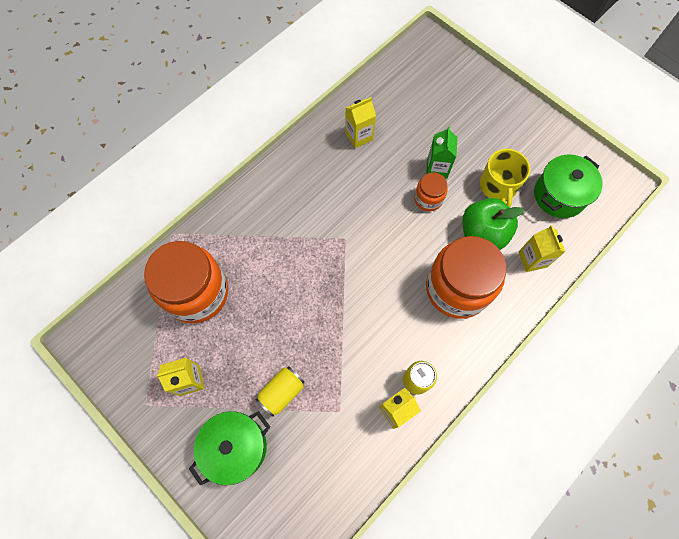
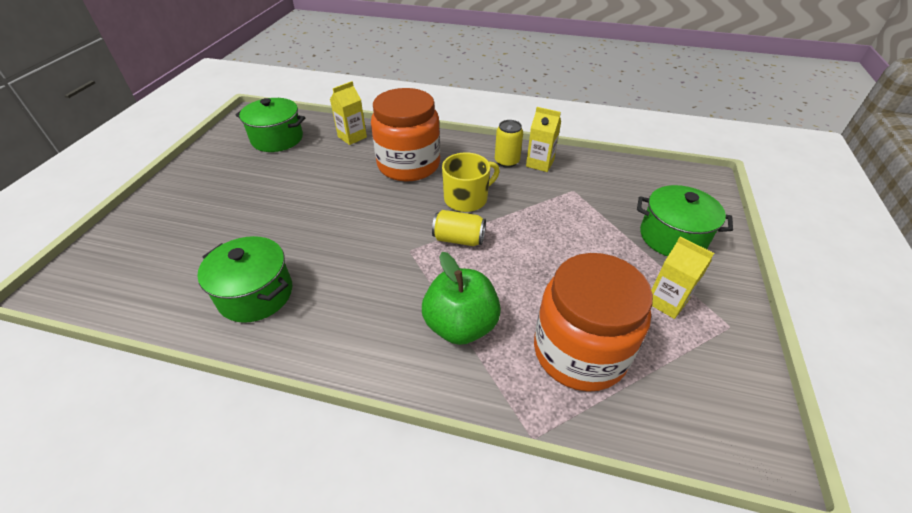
camera: 120 degrees left, 25 degrees down
(282, 392) = (598, 229): yellow can -> yellow can (459, 239)
(359, 136) = (256, 294): yellow carton -> green pot
(428, 199) = (322, 209): orange jar -> none
(437, 168) = (278, 215): green carton -> none
(482, 233) = (343, 166): green apple -> green apple (461, 325)
(498, 186) = (283, 171): yellow mug -> yellow mug (467, 198)

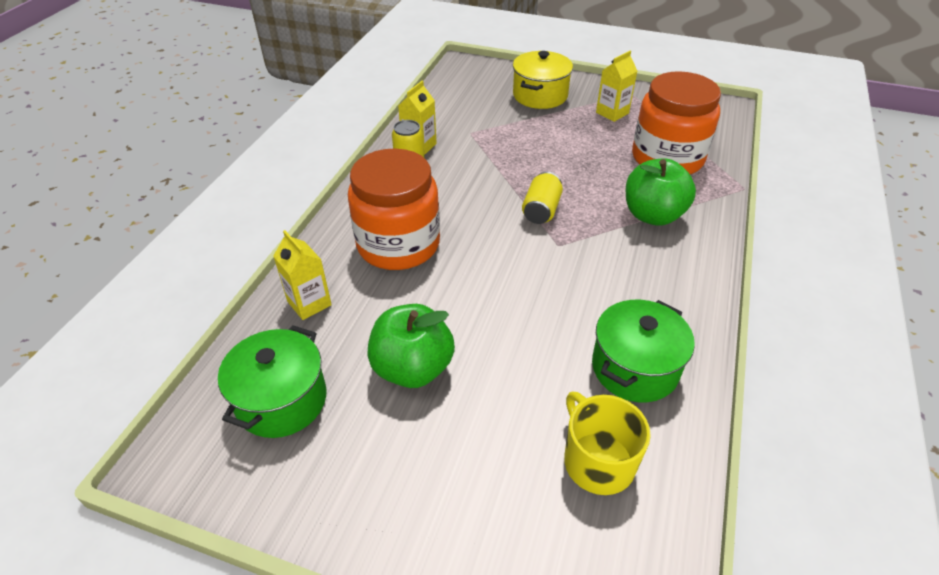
camera: 85 degrees left, 0 degrees up
(287, 181) = (412, 368): none -> green apple
(467, 198) = (475, 201): yellow mug -> yellow mug (597, 461)
(672, 237) = (540, 95): green pot -> yellow pot

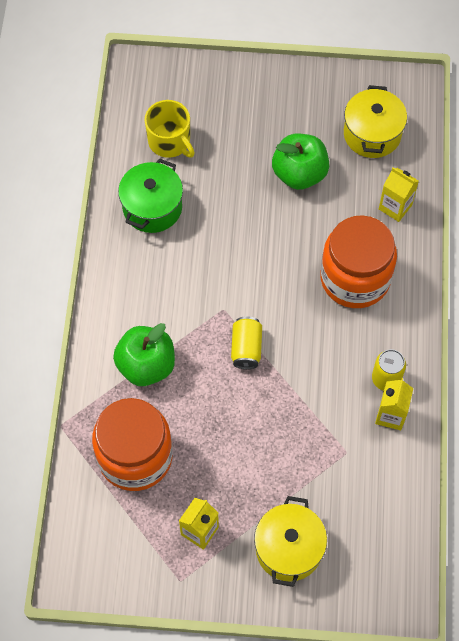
camera: 165 degrees right, 20 degrees up
(281, 400) = (372, 134): green pot -> yellow pot

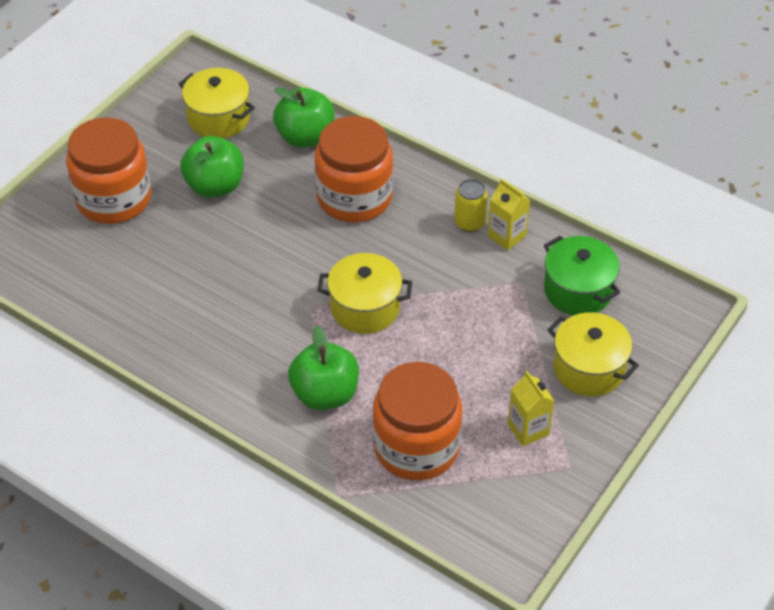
camera: 60 degrees left, 15 degrees down
(152, 207) = (155, 312): green pot -> green pot (578, 290)
(170, 141) = (94, 265): yellow mug -> none
(240, 115) = (114, 199): none -> orange jar
(246, 348) = (365, 308): yellow can -> yellow pot
(395, 207) = (305, 137): yellow carton -> green apple

